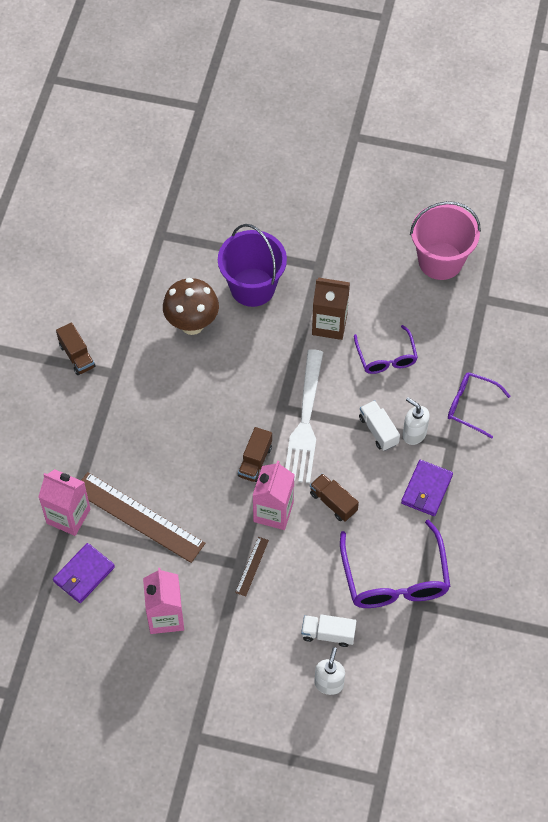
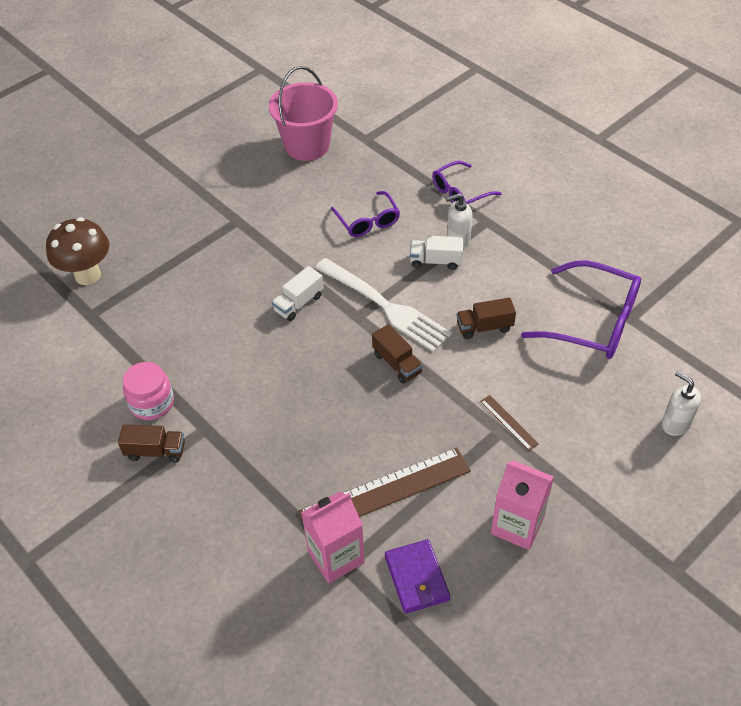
camera: 55 degrees left, 10 degrees down
(113, 326) = (152, 403): none -> pink jar
(192, 324) = (209, 338): brown mushroom -> brown mushroom (87, 275)
(252, 287) = (214, 275): purple bucket -> none
(273, 511) = (461, 376): pink carton -> none
(328, 634) = (621, 398): white truck -> white truck (298, 303)
(329, 324) = (301, 242): brown carton -> none
(386, 357) = (368, 221): purple glasses -> purple glasses turned 45 degrees clockwise
(426, 489) = (519, 258): purple wallet -> none

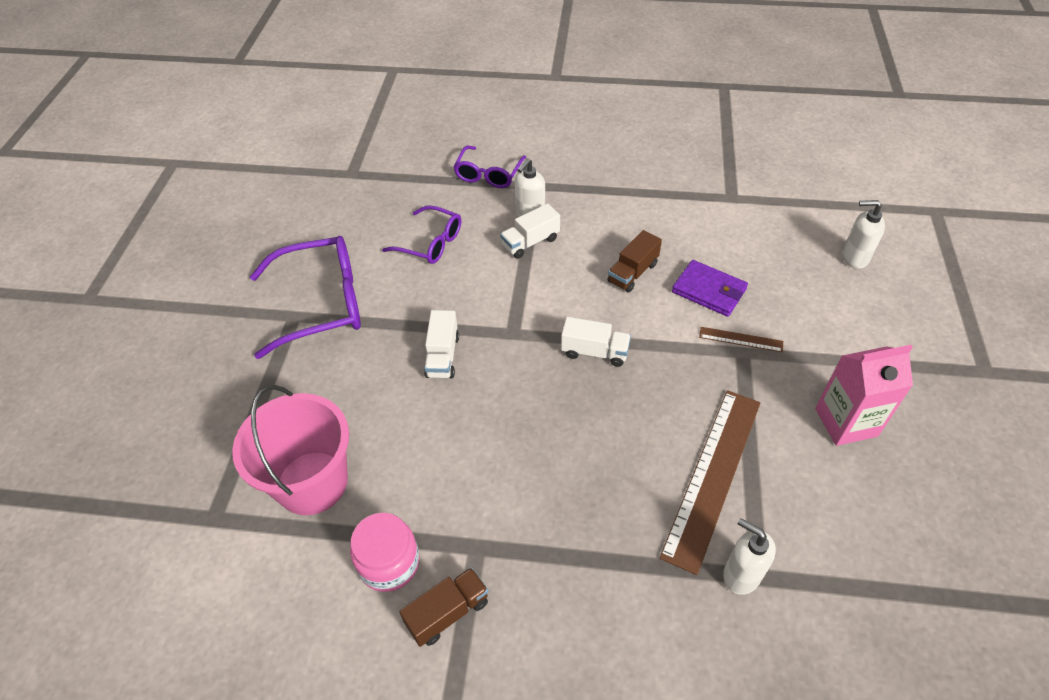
camera: 40 degrees left, 0 degrees up
(87, 275) = (166, 476): brown mushroom -> none
(307, 145) = (297, 208): pink bucket -> pink bucket (312, 483)
(336, 557) = (741, 575): pink carton -> white soap dispenser
(385, 306) = (528, 308): white fork -> none
(397, 363) = (594, 352): brown truck -> white truck
(417, 578) = (827, 535): purple wallet -> purple wallet (709, 291)
(593, 321) = (709, 216): purple glasses -> purple glasses (322, 303)

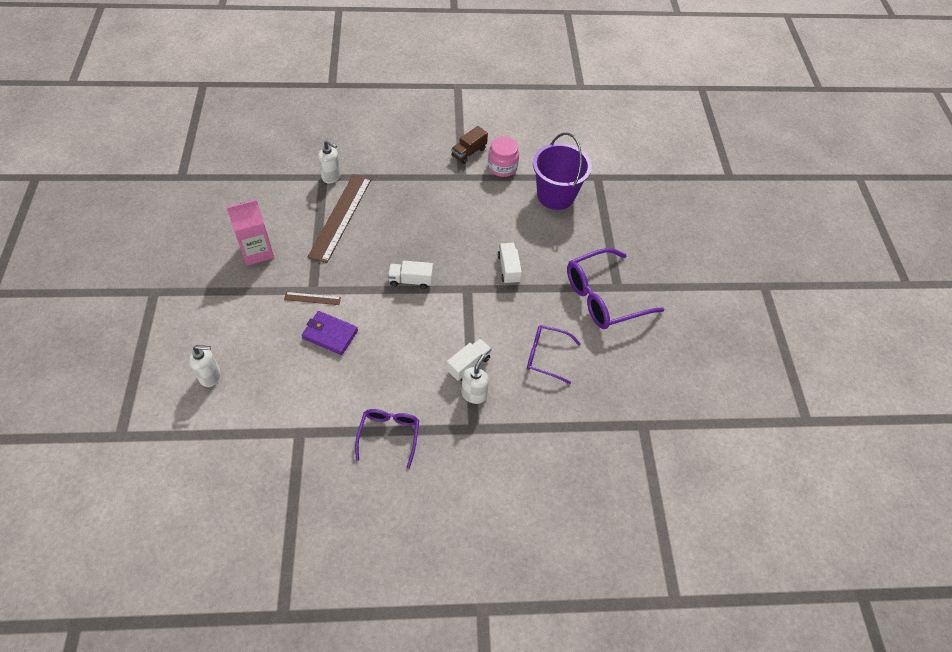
camera: 165 degrees right, 5 degrees up
(312, 483) = (555, 195): pink bucket -> purple bucket
(488, 174) = (520, 437): purple glasses -> purple glasses (389, 435)
(632, 273) = (386, 344): brown truck -> none

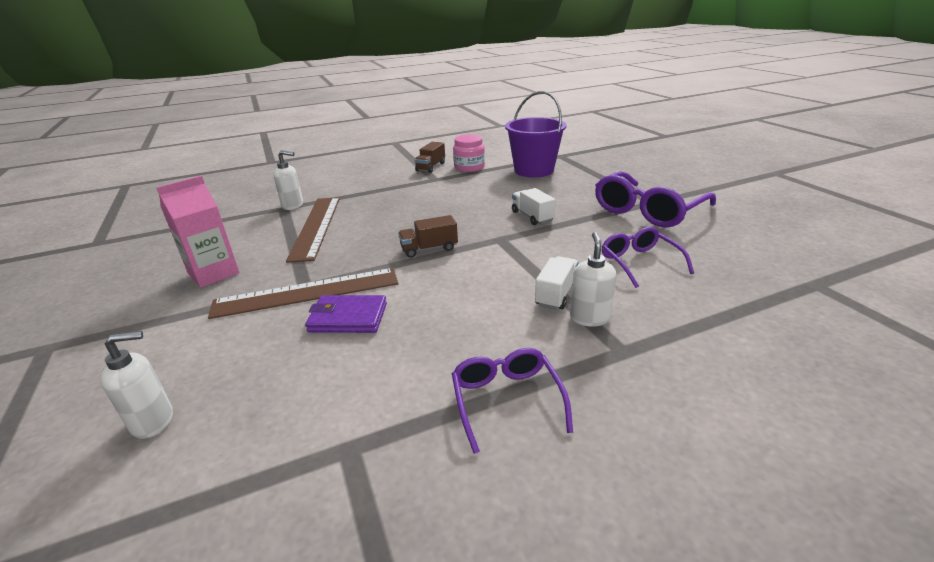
camera: 15 degrees left, 25 degrees down
(312, 298) = (307, 292): brown ruler -> brown ruler, size x2.26
(411, 280) = (429, 249): white truck -> brown truck
(546, 356) = (639, 262): purple glasses -> purple glasses turned 75 degrees clockwise

